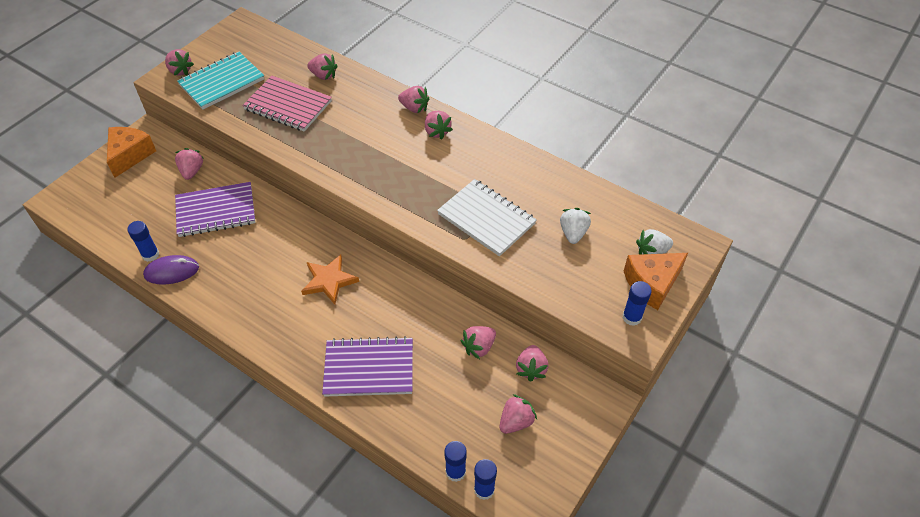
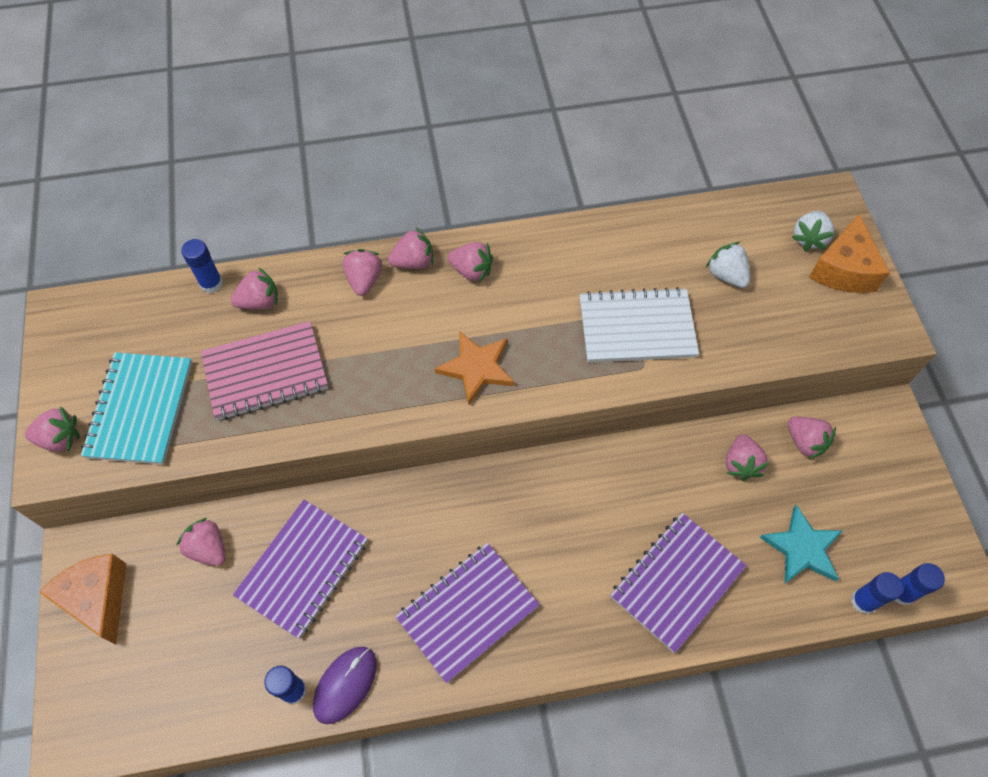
camera: 45 degrees left, 10 degrees up
(257, 290) = (467, 612): none -> purple notebook
(329, 281) = (527, 530): orange star -> orange star (476, 368)
(457, 415) = (802, 548): none -> turquoise star
(516, 421) = (851, 504): pink strawberry -> pink strawberry (364, 280)
(632, 317) = (866, 317): blue glue stick -> blue glue stick (211, 283)

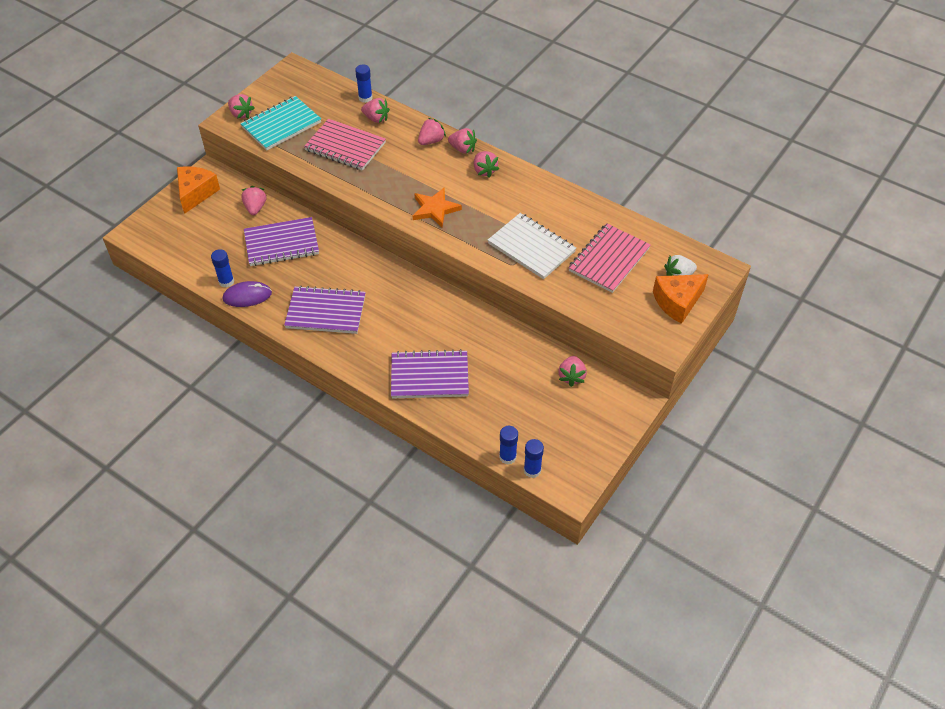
camera: 45 degrees right, 10 degrees down
(726, 275) = (609, 260): white strawberry -> pink notebook
(741, 464) = (525, 359): pink strawberry -> none
(802, 548) = (507, 413): turquoise star -> none

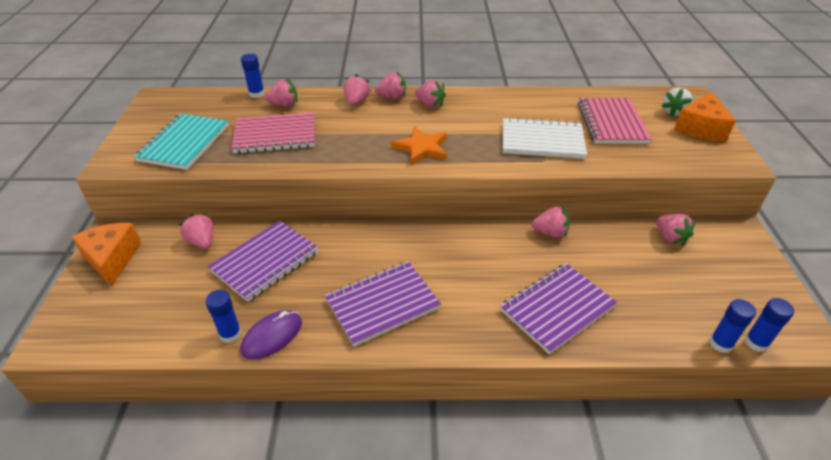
camera: 35 degrees left, 10 degrees down
(241, 114) = (126, 151): pink strawberry -> pink strawberry (550, 233)

